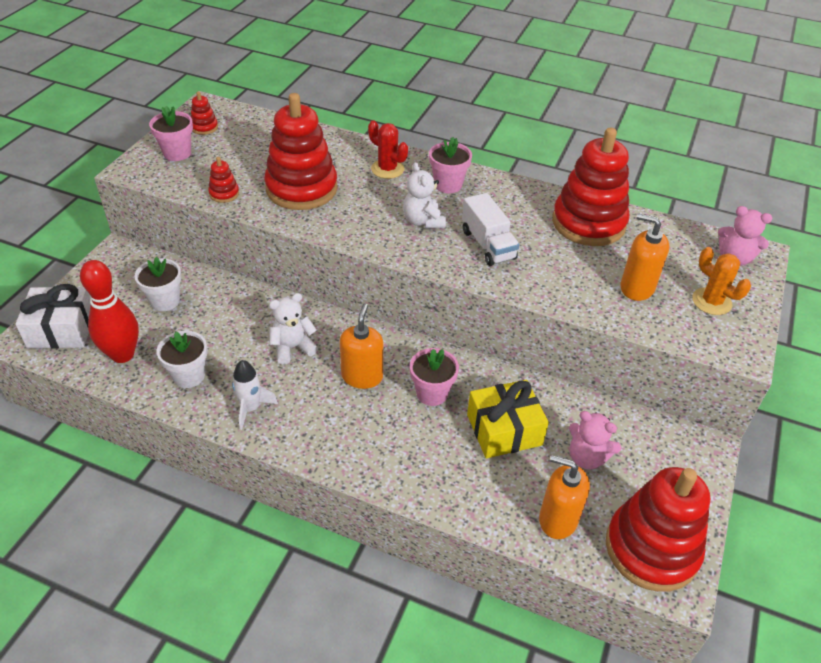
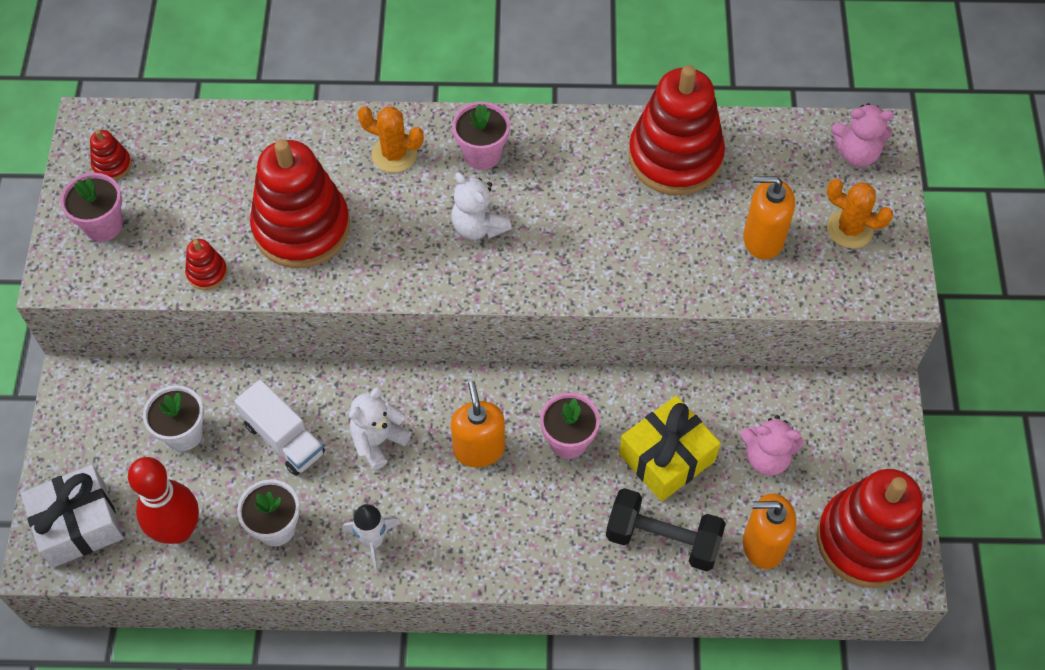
camera: 20 degrees left, 15 degrees up
(387, 169) = (394, 154): red cactus -> orange cactus
(474, 485) = (662, 539): none -> black dumbbell
(488, 244) = (571, 235): white truck -> white truck (284, 438)

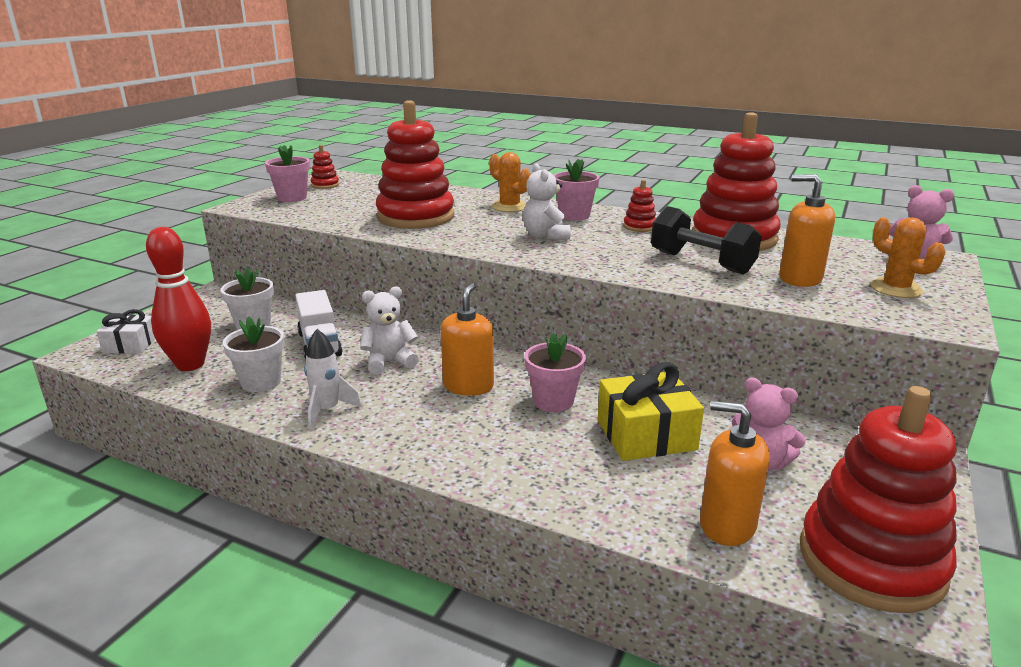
camera: 25 degrees right, 35 degrees down
(78, 524) = (130, 345): white gift -> white gift, size x0.61
(207, 273) = (332, 219): red stacking toy -> red stacking toy (639, 227)
(662, 539) = (607, 487): black dumbbell -> black dumbbell (701, 263)

